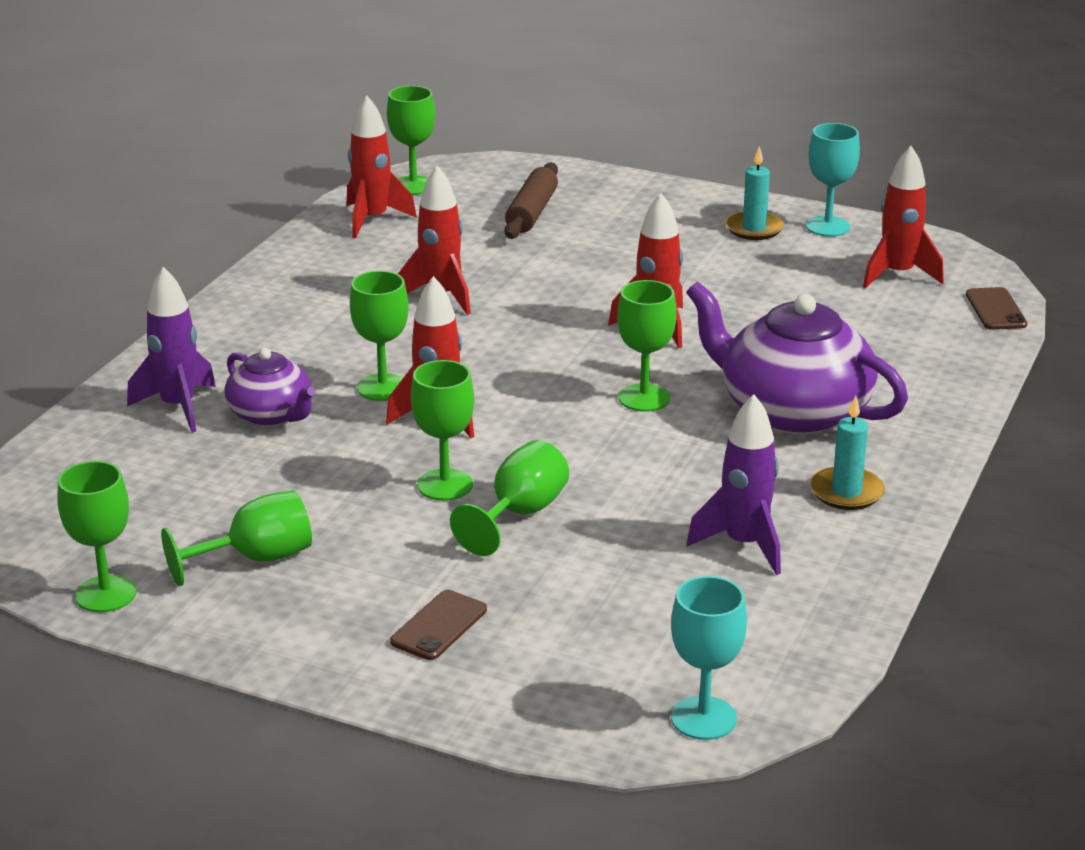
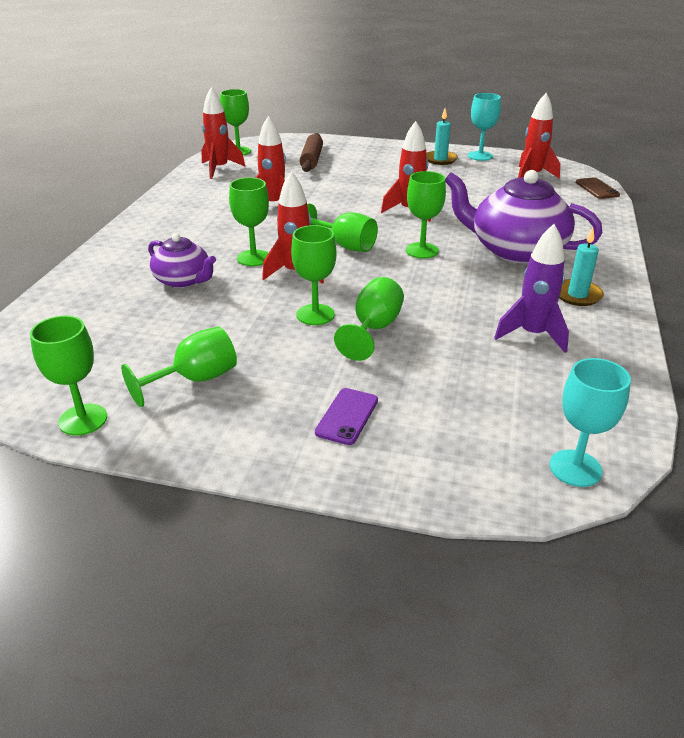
camera: 10 degrees left, 5 degrees up
(178, 407) = (118, 281): purple rocket -> none
(439, 626) = (347, 416): brown phone -> purple phone
(528, 379) = (345, 245): none -> green goblet

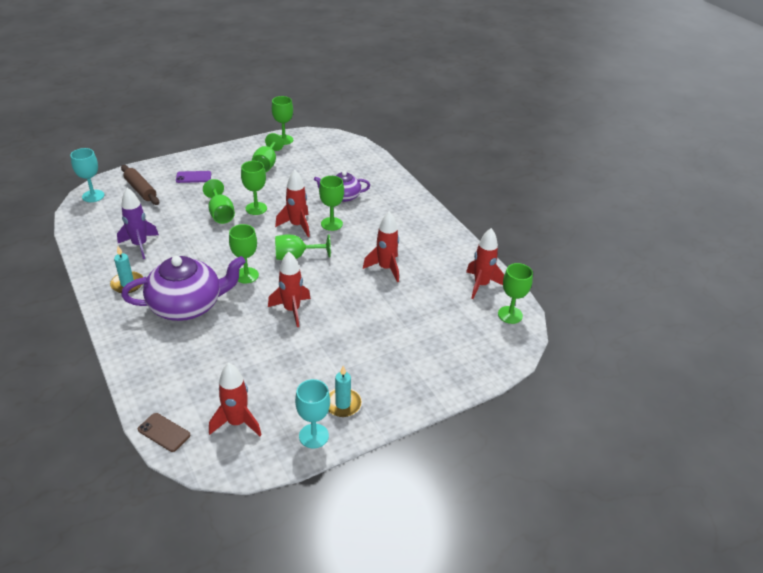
camera: 135 degrees right, 5 degrees up
(311, 160) = (441, 336): brown rolling pin -> brown rolling pin (140, 190)
(347, 416) = (193, 177): purple phone -> purple phone turned 75 degrees counterclockwise

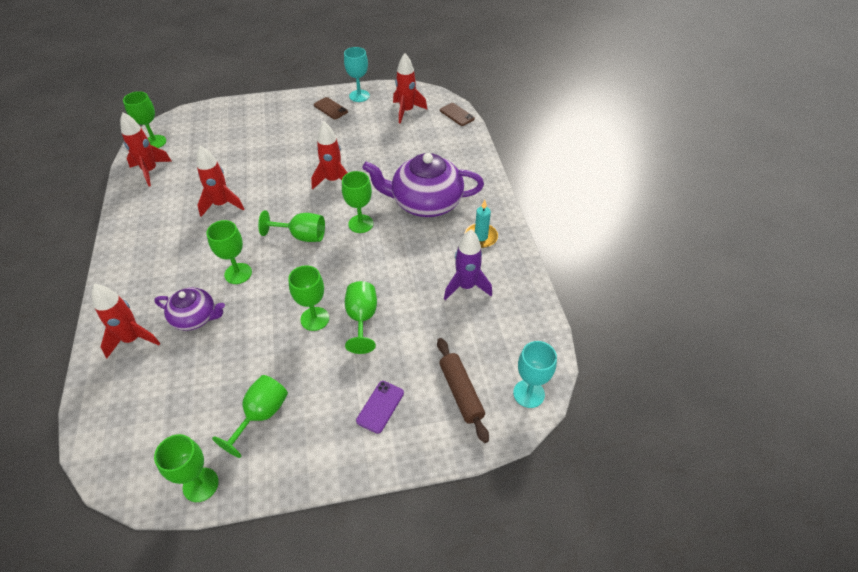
camera: 160 degrees left, 10 degrees up
(193, 177) = (380, 407): purple phone -> purple phone turned 75 degrees counterclockwise
(297, 225) = (279, 279): red rocket -> red rocket (132, 339)
(342, 404) = (330, 108): turquoise candle -> brown phone

